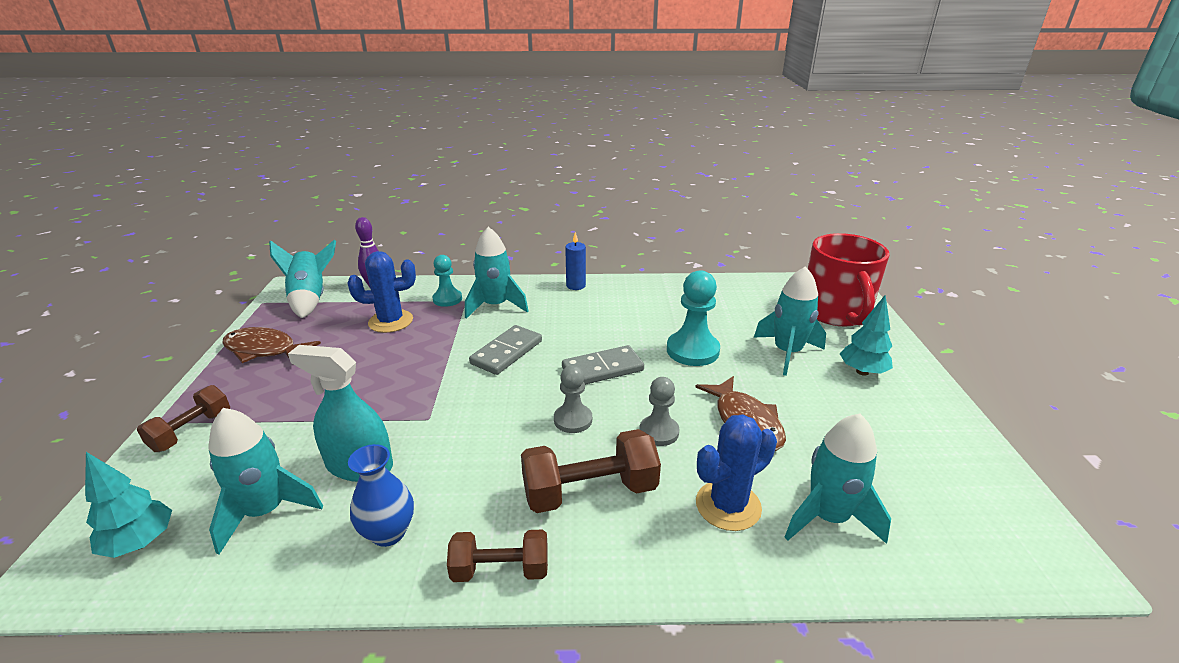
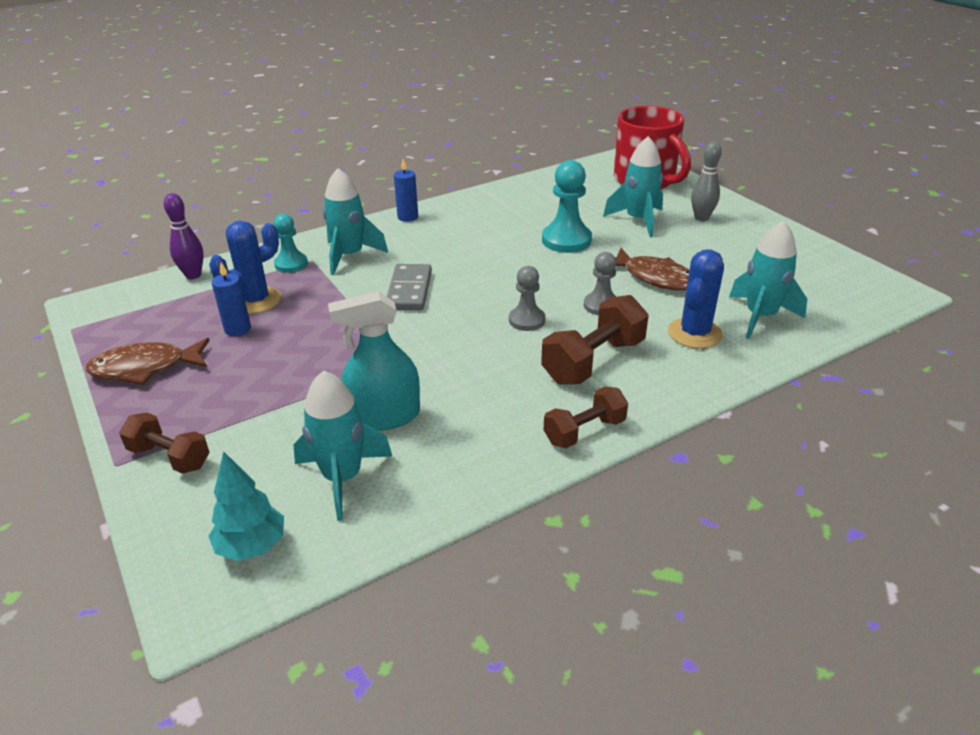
camera: 30 degrees left, 5 degrees up
(191, 431) = (170, 457): brown dumbbell -> brown dumbbell turned 60 degrees counterclockwise
(310, 299) = (129, 308): turquoise rocket -> none
(352, 341) = (237, 329): none -> blue candle
(388, 533) = (471, 446): blue vase -> none
(602, 369) = (509, 276): grey domino -> none
(862, 372) = (701, 218): turquoise tree -> grey bowling pin

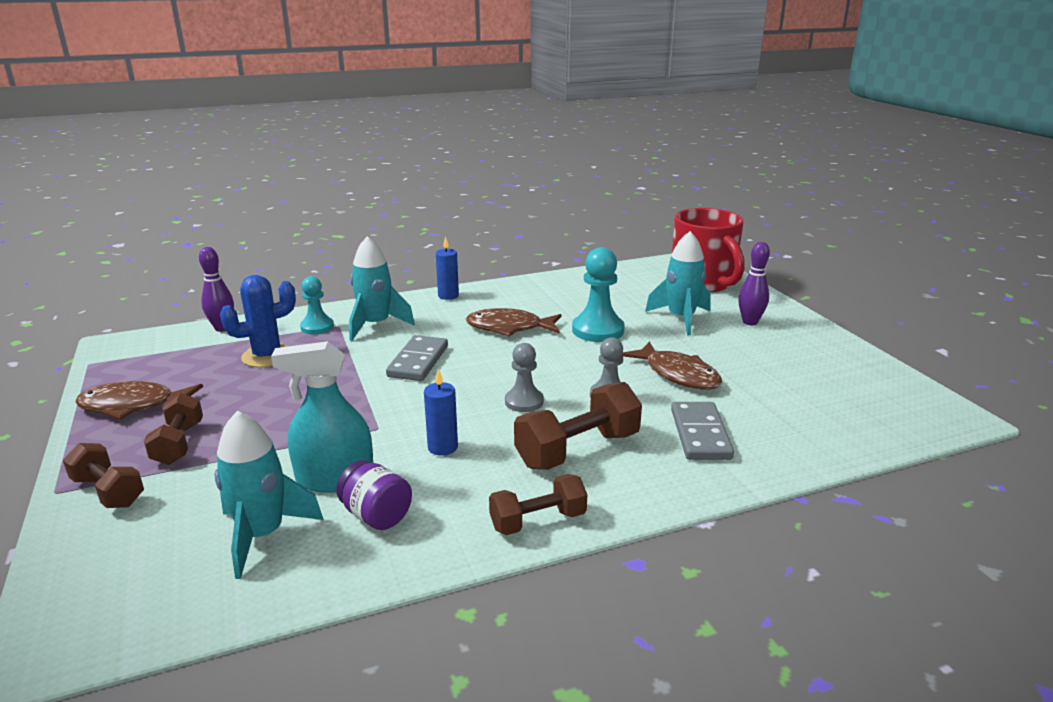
camera: 10 degrees right, 10 degrees down
(214, 401) = (178, 444): none -> brown dumbbell
(237, 329) = (237, 380): blue candle -> blue candle (442, 447)
(252, 546) = (136, 592): turquoise tree -> none
(439, 446) = (376, 515): none -> purple jar
(482, 246) = (509, 328): none -> brown fish
(694, 333) = (700, 434): blue cactus -> grey domino
(701, 218) = (750, 322): grey bowling pin -> purple bowling pin
(760, 316) = (781, 425): turquoise rocket -> none

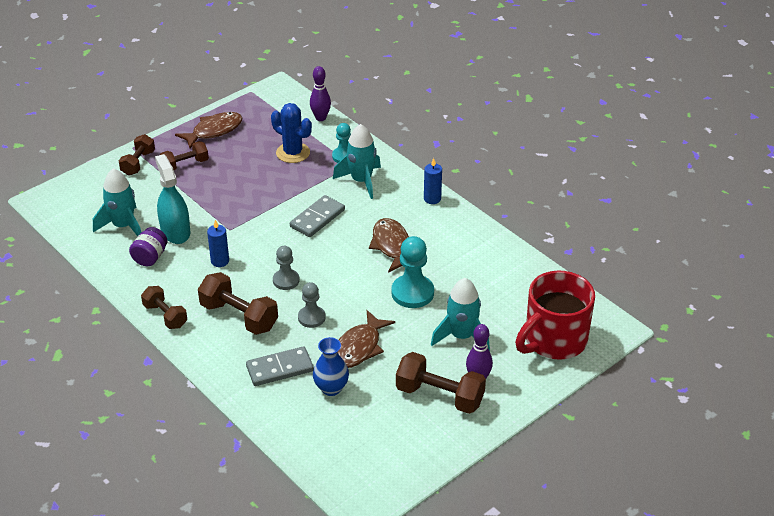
camera: 70 degrees right, 15 degrees up
(133, 406) = (214, 131): brown fish -> brown fish turned 75 degrees clockwise
(418, 361) = (317, 218): grey domino -> grey domino turned 45 degrees counterclockwise
(747, 404) = (331, 388): none -> blue vase
(772, 344) = (439, 396): none -> brown dumbbell

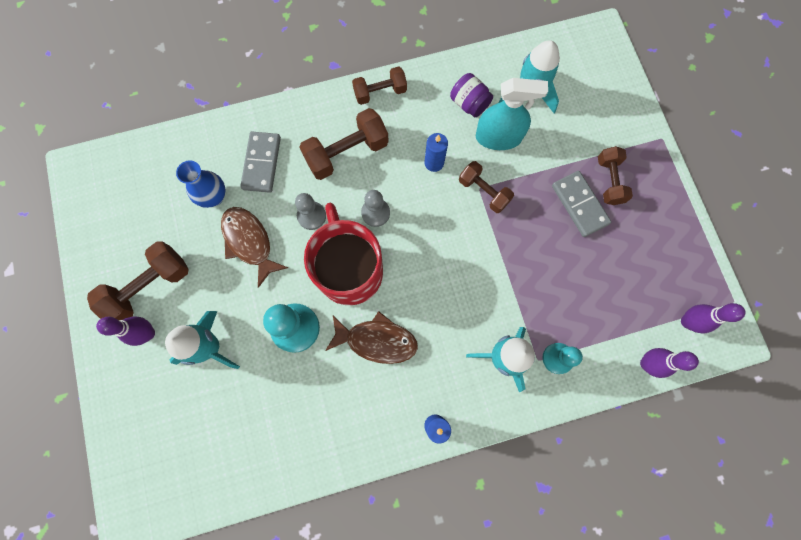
camera: 115 degrees right, 35 degrees up
(138, 163) = (630, 136): brown dumbbell -> brown dumbbell (483, 192)
(214, 131) = (663, 231): brown fish -> none
(278, 107) = (687, 321): none -> purple bowling pin
(293, 153) = (587, 302): blue cactus -> none
(317, 218) = (457, 282): grey domino -> grey domino (579, 205)
(554, 341) = (152, 439): red mug -> red mug (349, 270)

